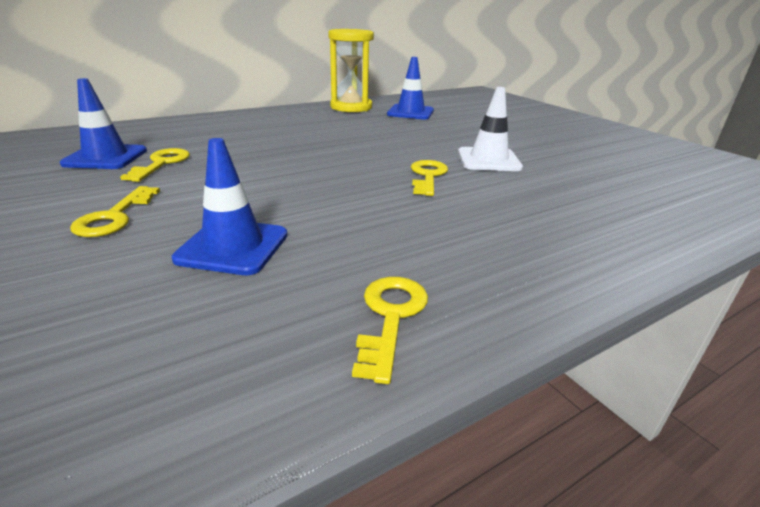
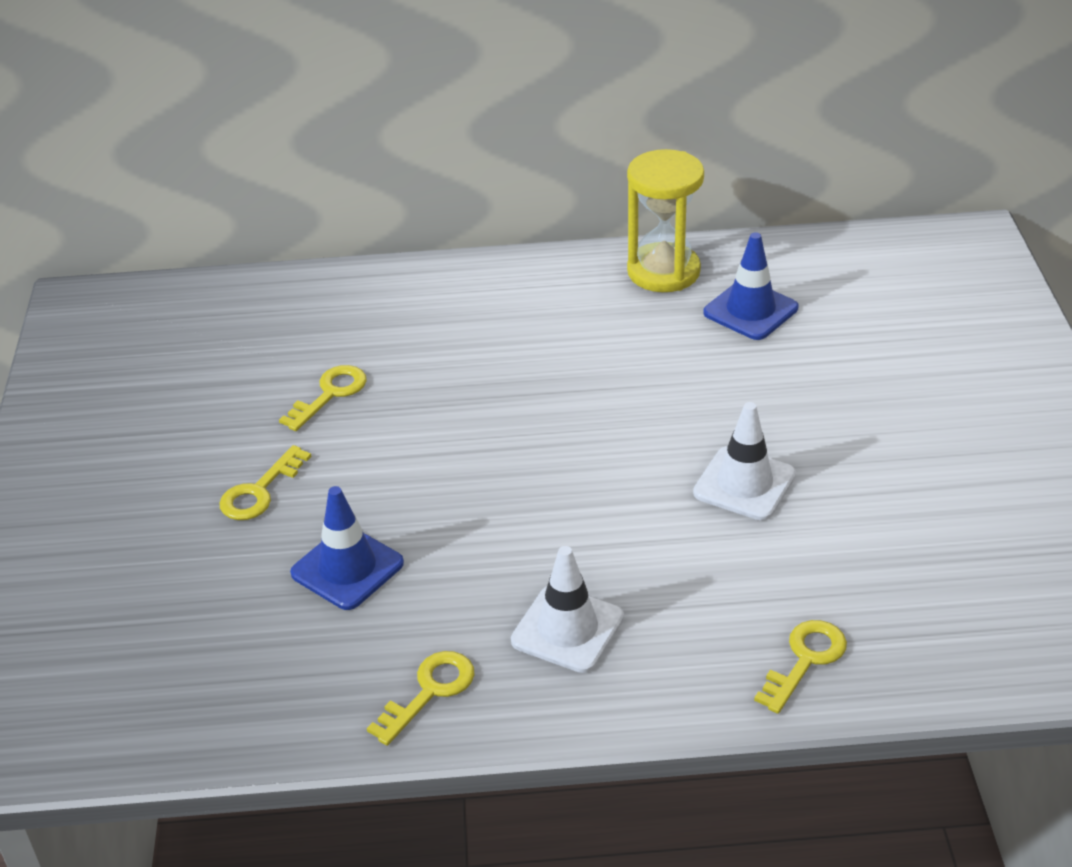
camera: 30 degrees right, 10 degrees up
(106, 157) = (274, 365): blue traffic cone -> none
(427, 176) = (626, 501): yellow key -> yellow key (805, 660)
(466, 242) = (567, 629): none -> white traffic cone

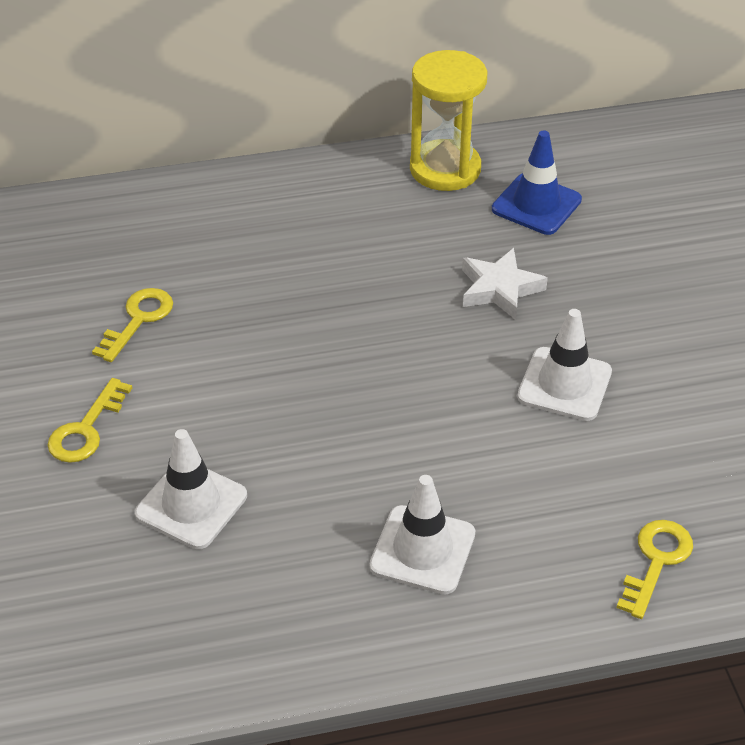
camera: 10 degrees left, 5 degrees up
(347, 568) = (191, 505): blue traffic cone -> white traffic cone
(429, 691) = (299, 628): yellow key -> none
(696, 388) = (499, 289): none -> white star

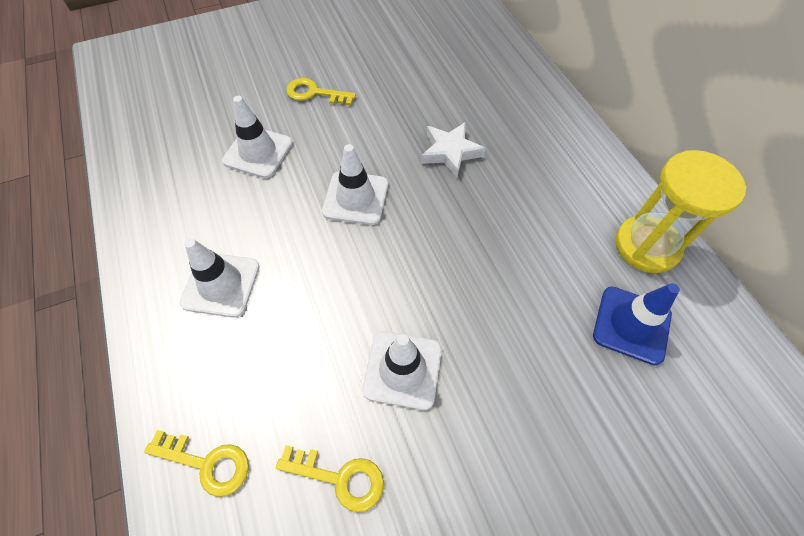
camera: 80 degrees right, 15 degrees up
(138, 320) = (412, 96): yellow key -> yellow key (340, 478)
(312, 400) = (355, 198): none -> white traffic cone
(499, 289) = (507, 305): white star -> white star (450, 152)

